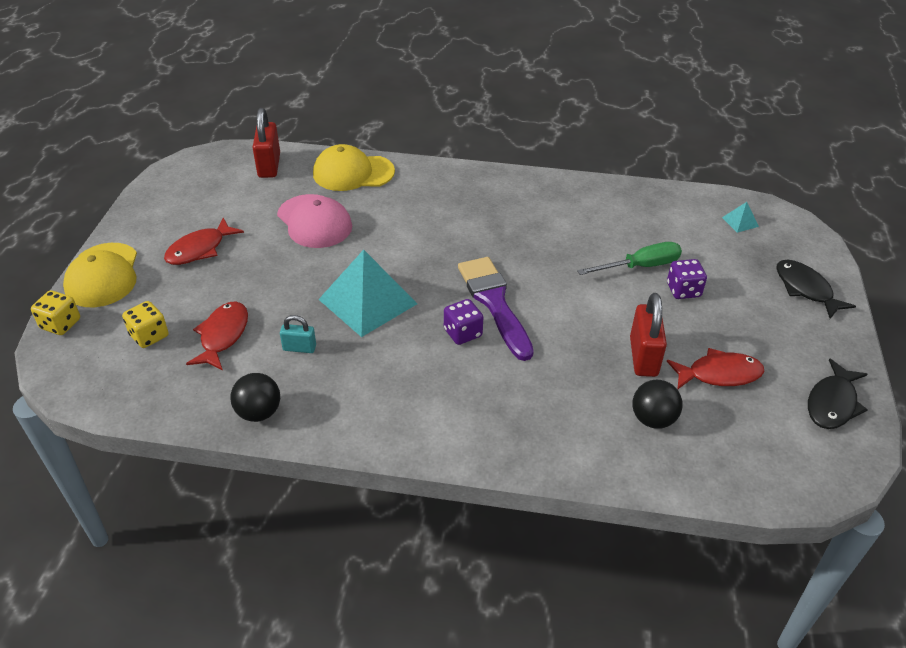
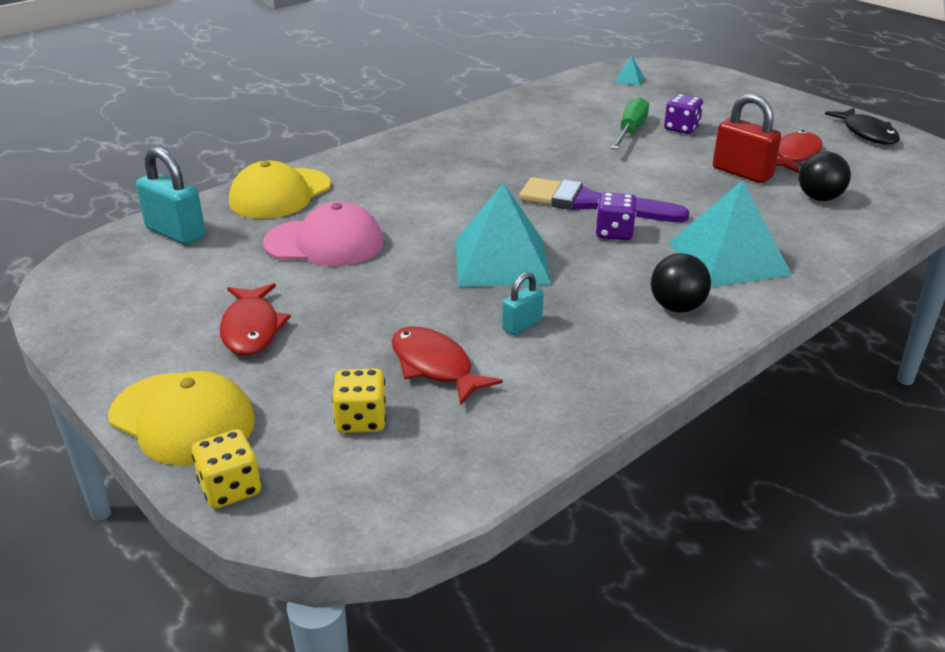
camera: 50 degrees left, 10 degrees down
(259, 412) = (595, 386): black ball -> black ball (677, 307)
(269, 166) = (175, 233): red padlock -> turquoise padlock
(488, 406) = (728, 258): none -> turquoise pyramid
(805, 289) = (736, 92): black fish -> none

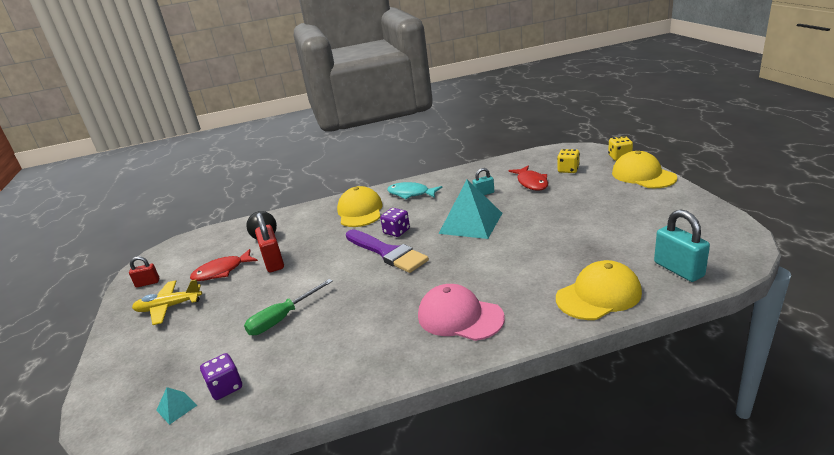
camera: 150 degrees left, 5 degrees down
(251, 329) = (615, 204): red fish -> none
(324, 243) = (569, 247): pink cap -> pink cap (460, 317)
(677, 307) = (411, 194): black ball -> turquoise fish
(681, 128) = (244, 313): purple dice -> purple dice (226, 387)
(728, 258) = (360, 211): turquoise pyramid -> yellow cap
(783, 121) = (169, 307): none -> yellow plane
(867, 133) = (147, 283): black fish -> red padlock

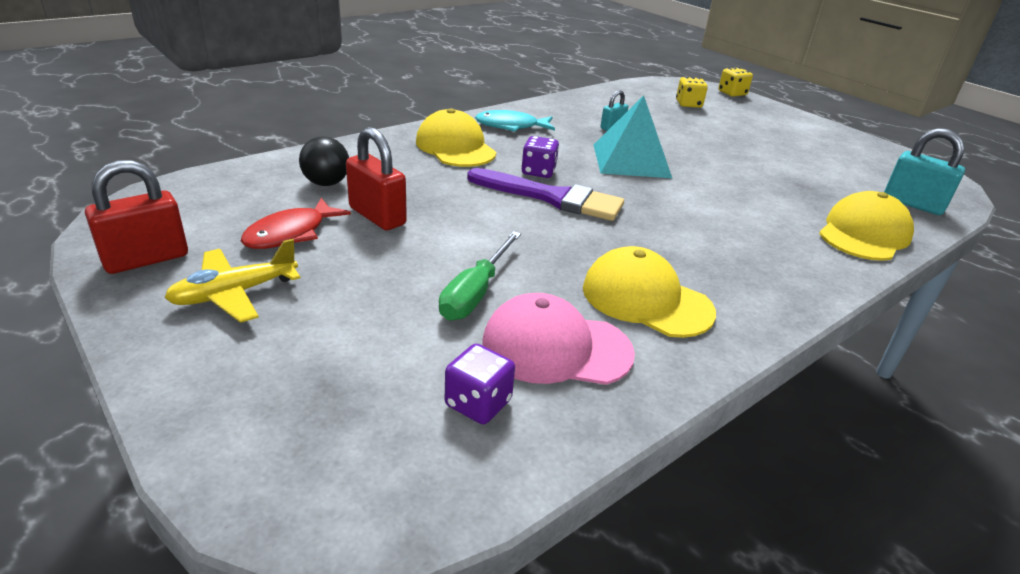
camera: 30 degrees left, 5 degrees up
(147, 283) = (146, 259): red padlock -> red padlock, size x1.76
(176, 407) = (414, 449): turquoise pyramid -> none
(460, 317) = (734, 269): pink cap -> pink cap (556, 348)
(531, 183) = (659, 117): red fish -> none
(643, 175) = (777, 112): yellow cap -> yellow cap (646, 299)

